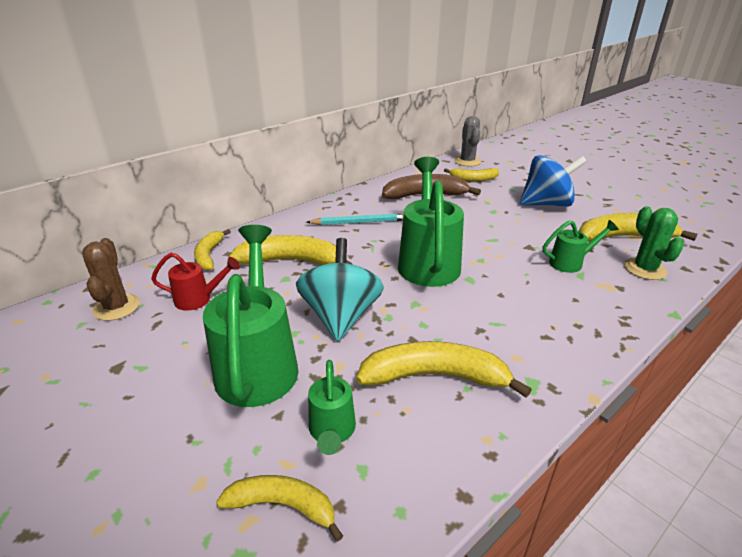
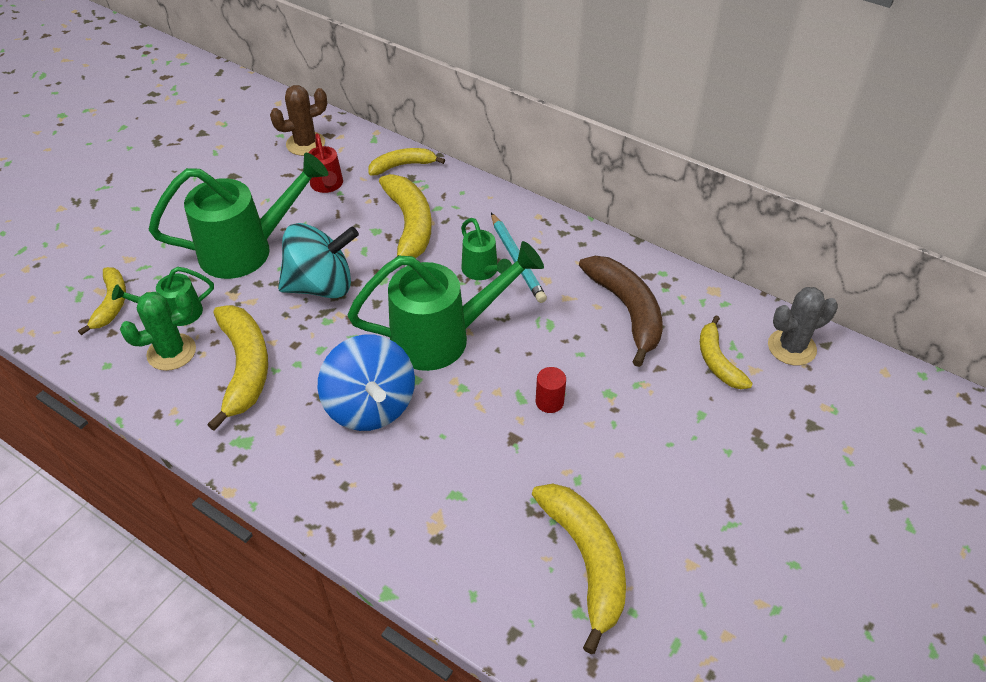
camera: 75 degrees right, 15 degrees up
(498, 230) = (549, 402): none -> red cylinder
(546, 204) = (665, 461): blue spinning top -> blue spinning top (370, 406)
(571, 263) = (484, 486): green watering can -> green watering can (483, 272)
(645, 269) = (494, 576): green cactus -> green cactus (171, 352)

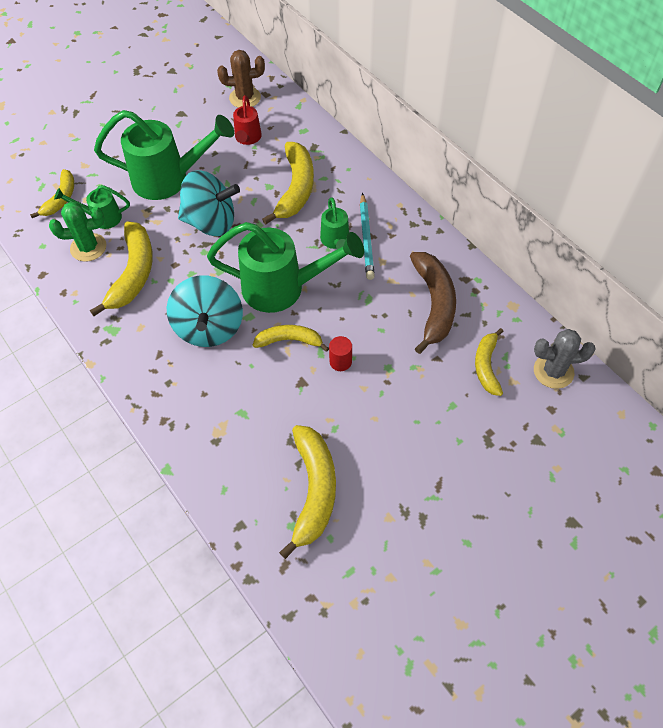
camera: 20 degrees right, 10 degrees up
(370, 406) = (209, 328): blue spinning top -> turquoise spinning top
(402, 165) = (311, 134): yellow banana -> yellow banana (289, 340)

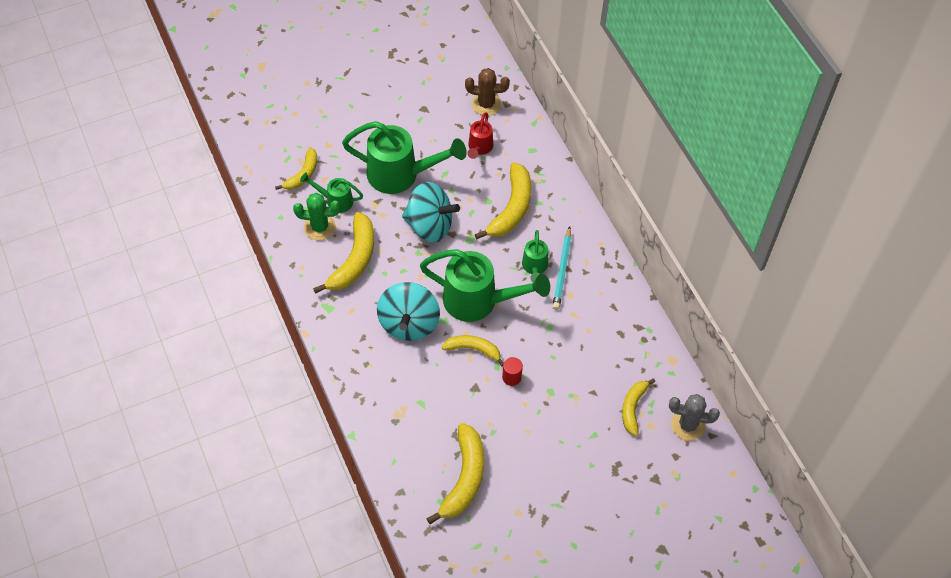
camera: 10 degrees right, 0 degrees up
(434, 304) = (604, 344): brown banana -> none

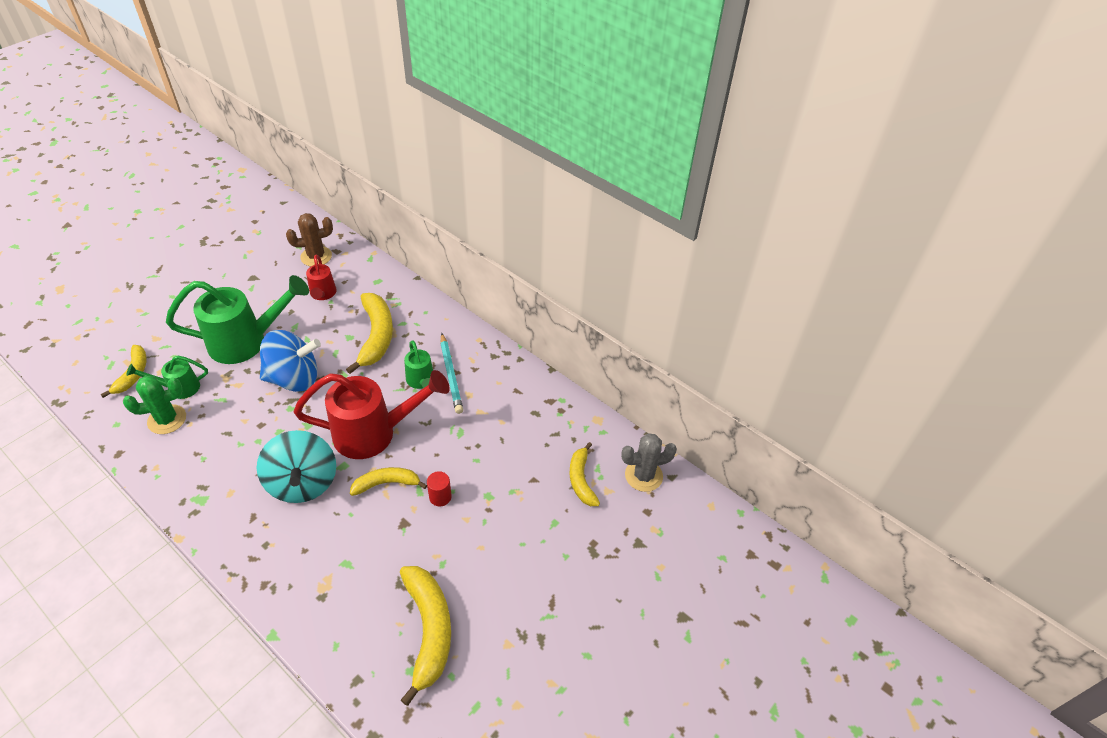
camera: 25 degrees left, 10 degrees down
(354, 260) = (218, 439): yellow banana -> none
(430, 225) = (294, 378): turquoise spinning top -> blue spinning top
(479, 301) = (375, 433): green watering can -> red watering can

